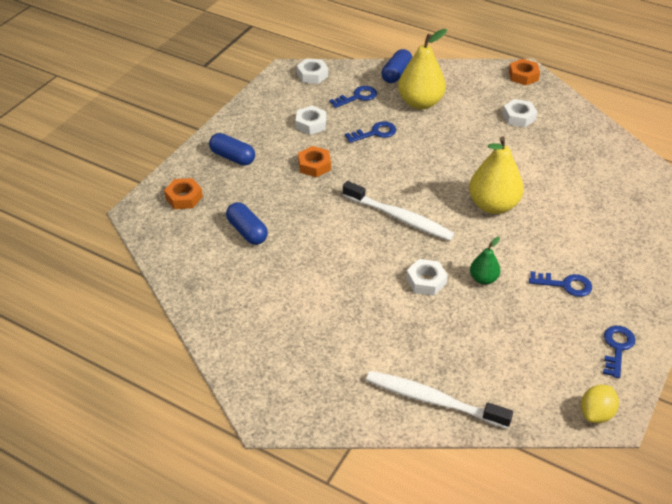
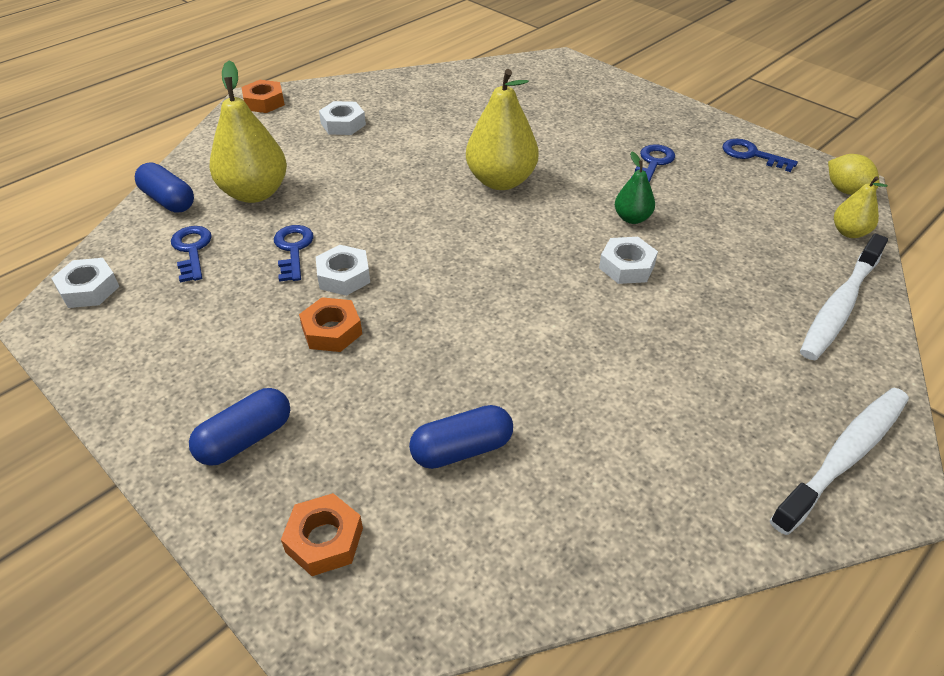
camera: 75 degrees left, 0 degrees up
(311, 124) = (222, 315): white nut -> white nut (344, 276)
(399, 217) = (494, 264): white toothbrush -> white toothbrush (844, 456)
(532, 412) = (849, 232): none -> yellow pear

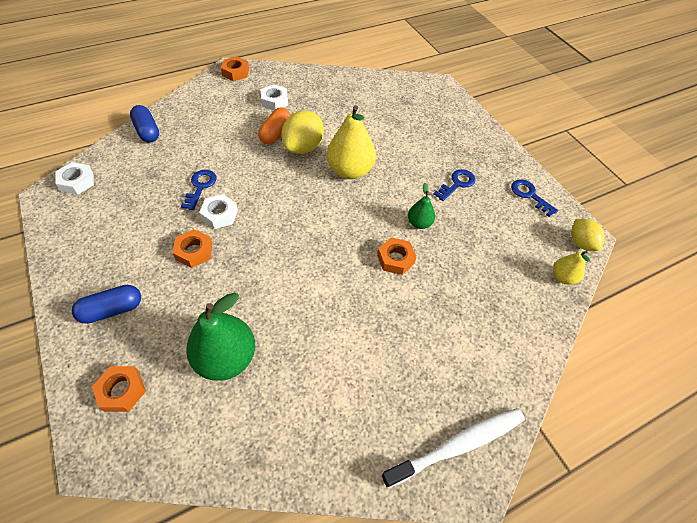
camera: 15 degrees right, 10 degrees up
(192, 250) = (144, 171): blue key -> none
(255, 193) = (198, 139): yellow pear -> none
(367, 161) = (275, 133): none -> orange capsule
(418, 168) = (303, 147): none -> yellow lemon
(462, 449) = (226, 358): blue capsule -> green pear
(626, 266) = (395, 259): white nut -> orange nut
(840, 306) = (521, 333): white toothbrush -> none

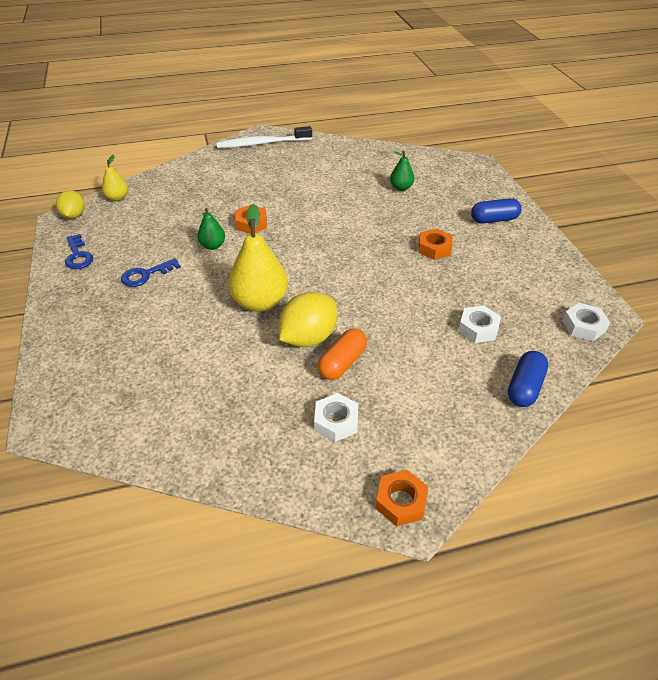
camera: 165 degrees left, 10 degrees down
(122, 391) = (470, 182): orange nut -> none
(147, 131) = (524, 387): blue capsule -> blue capsule turned 45 degrees clockwise
(200, 187) = (437, 304): blue key -> none
(220, 215) = (412, 275): white nut -> white nut (478, 328)
(226, 358) = (401, 188): green pear -> green pear, size x0.52

